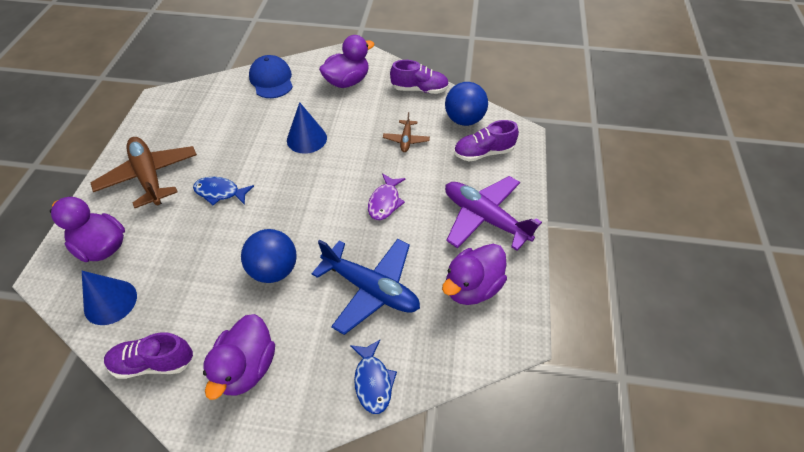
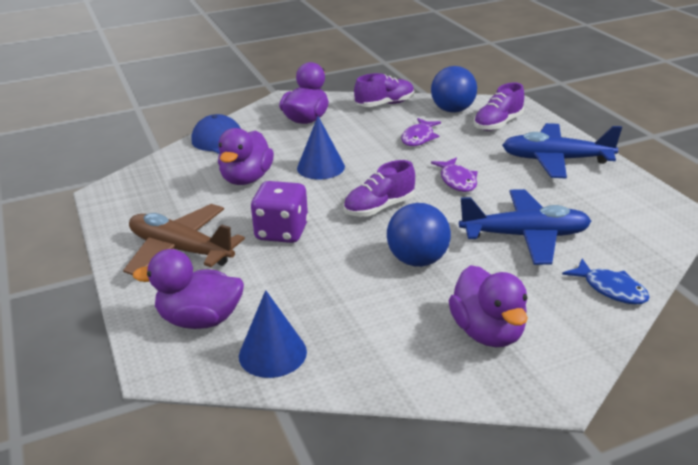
camera: 30 degrees left, 20 degrees down
(153, 363) = (388, 373): purple shoe -> purple shoe (379, 208)
(220, 192) = (282, 232): blue fish -> purple dice
(406, 140) = (419, 138): brown plane -> purple fish
(472, 287) = (605, 202): purple duck -> purple duck (246, 179)
(485, 218) = (556, 160): purple plane -> blue plane

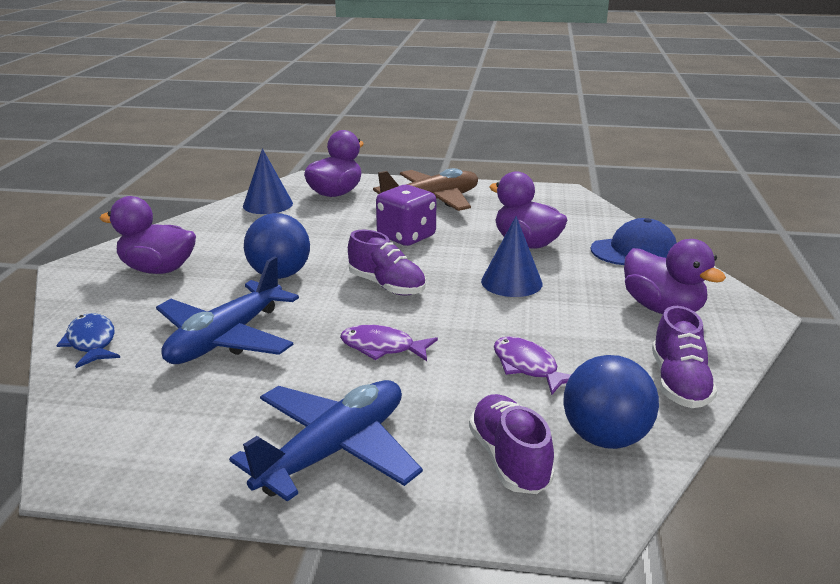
camera: 120 degrees right, 5 degrees down
(379, 208) = (387, 286): purple shoe -> purple shoe turned 135 degrees clockwise
(610, 289) = (91, 342): blue fish -> blue fish turned 75 degrees clockwise

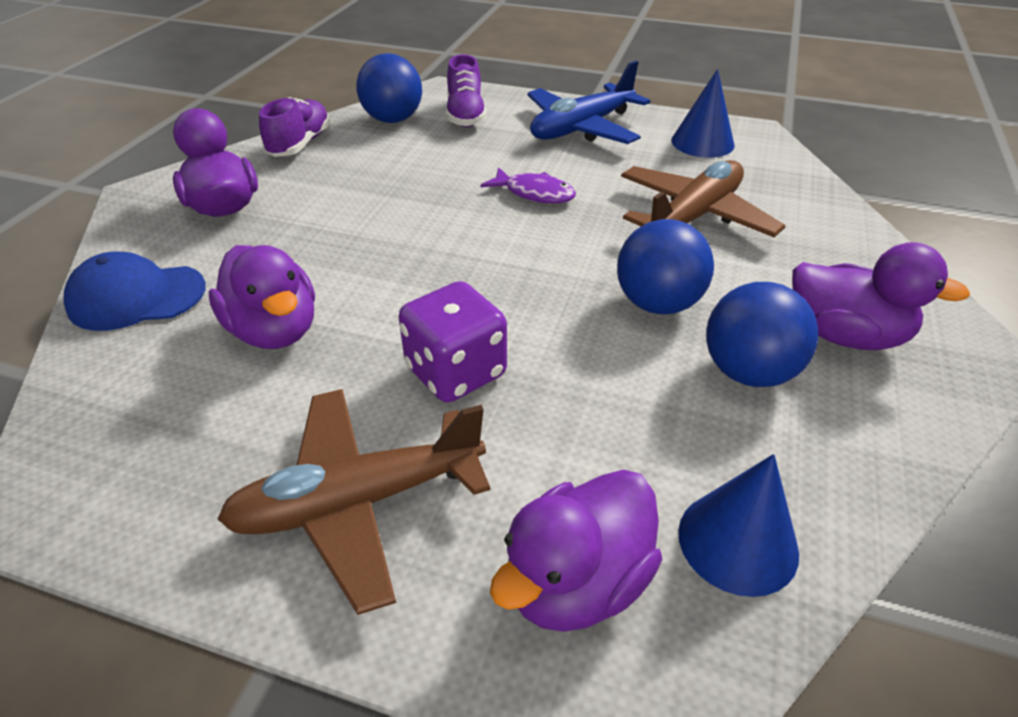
camera: 170 degrees left, 15 degrees up
(91, 342) = (836, 226): blue fish -> none
(226, 338) = (693, 217): blue plane -> brown plane
(234, 249) = (748, 372): none -> blue ball
(387, 286) = (513, 269): purple shoe -> none
(511, 282) = (354, 258): blue cone -> blue cone (702, 142)
(528, 367) = (410, 166): purple fish -> none

